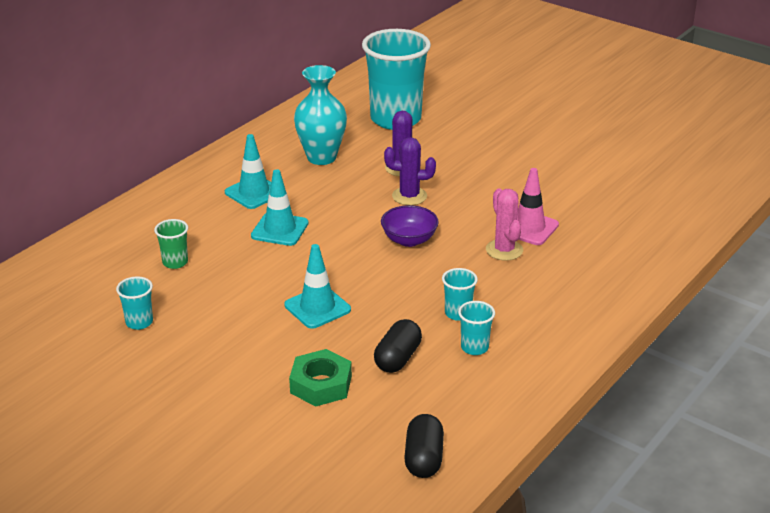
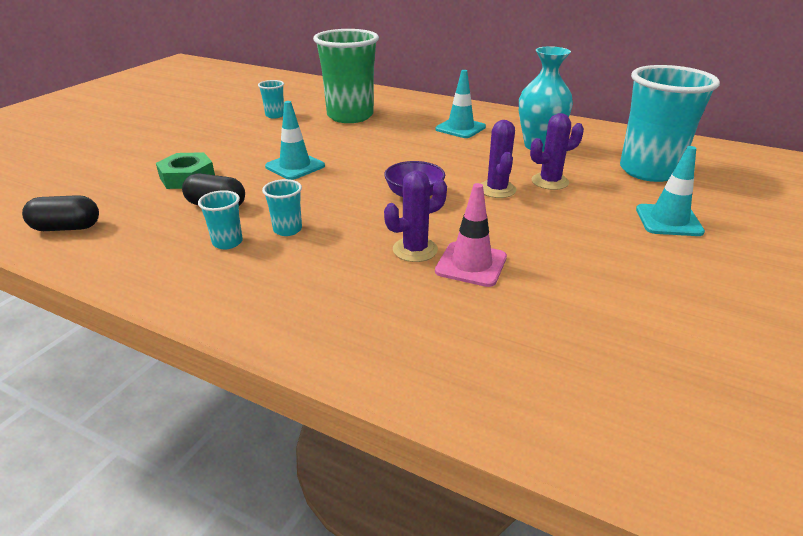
camera: 80 degrees right, 0 degrees up
(175, 262) = (350, 116): green cup -> green cup, size x2.40
(280, 229) = (408, 142): turquoise traffic cone -> turquoise traffic cone (668, 220)
(504, 250) = (415, 250): pink cactus -> purple cactus

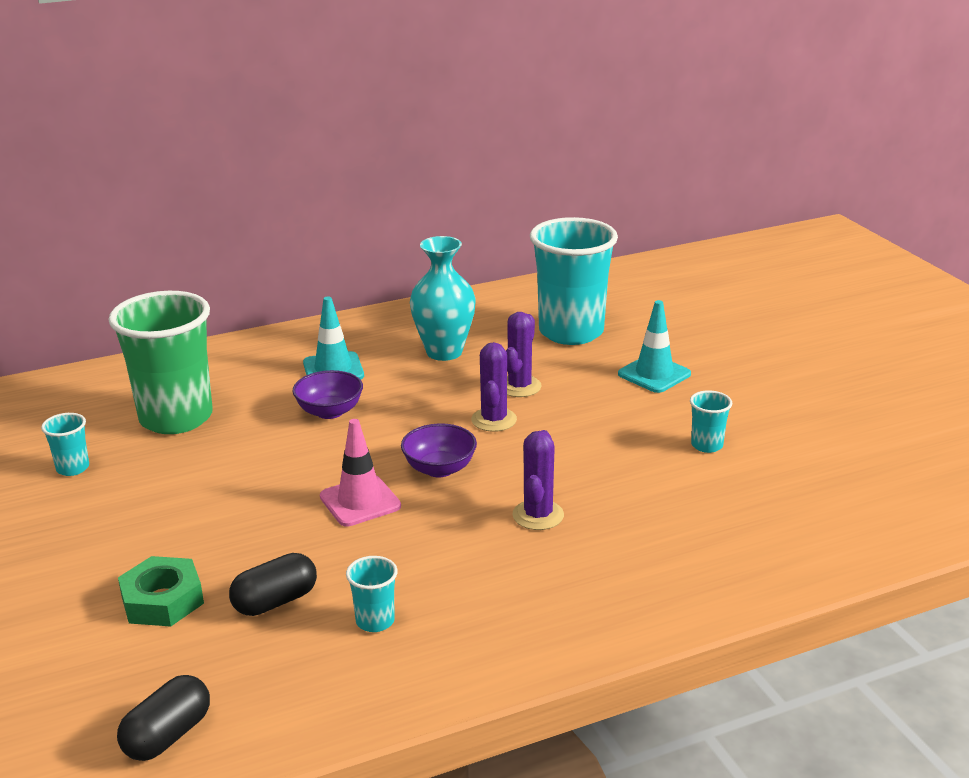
camera: 50 degrees left, 5 degrees down
(287, 229) = (401, 573): turquoise cup -> turquoise cup (707, 445)
(295, 166) = (257, 512): turquoise traffic cone -> none
(418, 144) = (329, 411): none -> purple bowl
(471, 264) = (597, 498): pink traffic cone -> pink traffic cone (360, 501)
(497, 189) = (494, 420): purple cactus -> purple cactus turned 60 degrees clockwise

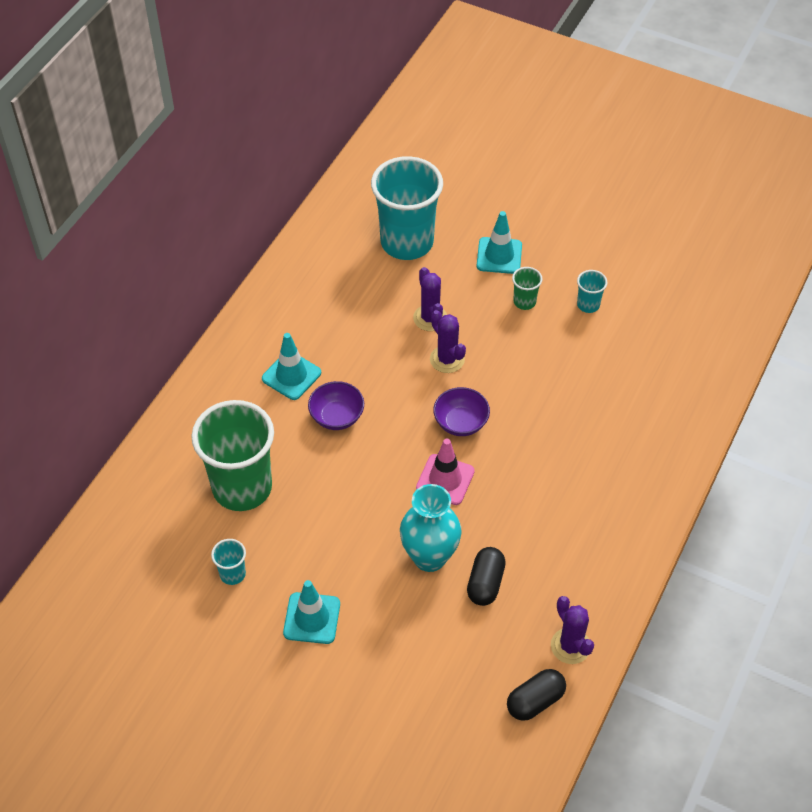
camera: 40 degrees left, 25 degrees up
(80, 534) = (312, 618): none -> turquoise traffic cone
(162, 600) = (423, 627): green nut -> none
(168, 735) = (535, 701): black capsule -> black capsule turned 60 degrees clockwise
(375, 621) = (552, 558): turquoise cup -> none
(444, 352) = (345, 313): turquoise vase -> turquoise vase (429, 557)
(538, 515) = (554, 424): purple cactus -> purple cactus (570, 646)
(636, 415) = (524, 302): none -> green cup

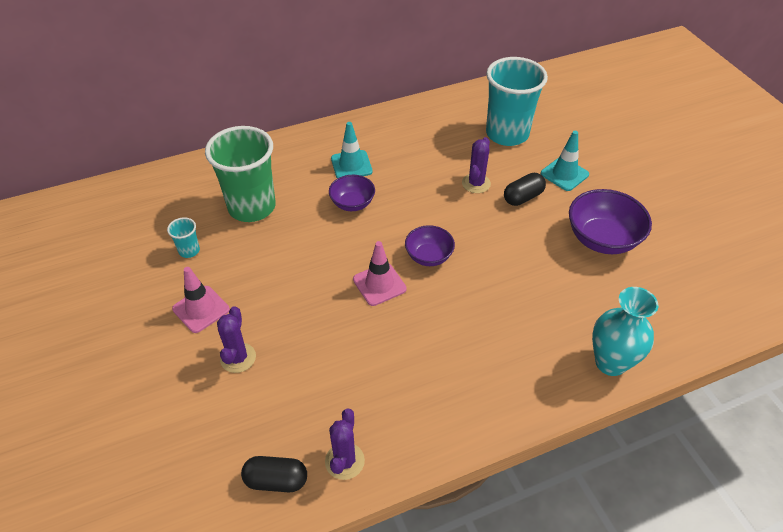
camera: 40 degrees right, 5 degrees down
(312, 618) = (201, 309): turquoise traffic cone -> pink traffic cone
(429, 557) = (315, 325): turquoise vase -> turquoise vase (610, 362)
(447, 359) = (461, 213): purple cactus -> purple cactus (238, 358)
(485, 583) = (332, 370): black capsule -> black capsule (523, 197)
(524, 302) = (554, 211): green cup -> none
(588, 305) = (602, 239): turquoise cup -> purple bowl

